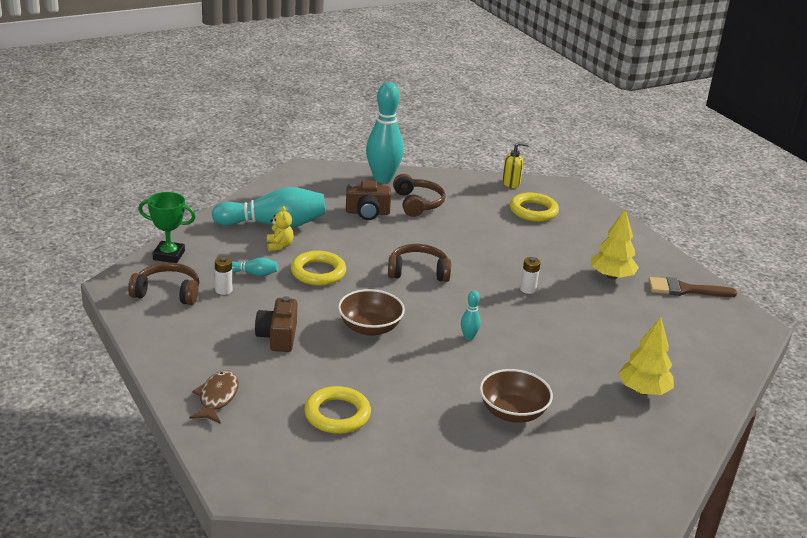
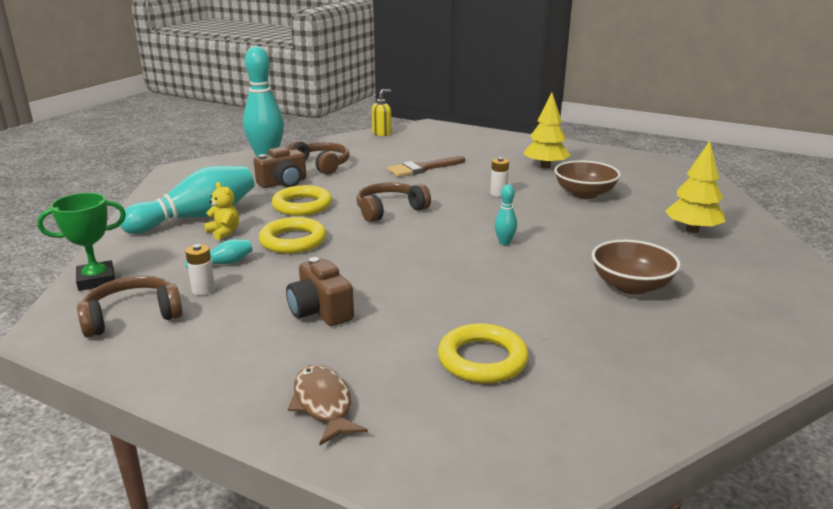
camera: 30 degrees left, 5 degrees down
(370, 328) = (406, 267): brown bowl -> brown bowl (584, 194)
(533, 211) = (425, 145): yellow ring -> yellow ring (302, 205)
(685, 290) = (606, 159): brown brush -> brown brush (422, 168)

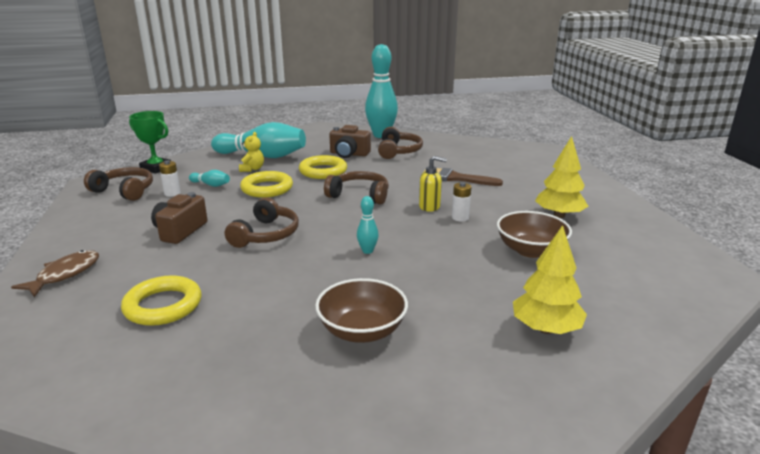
camera: 50 degrees right, 0 degrees up
(382, 133) = (494, 144): yellow soap dispenser -> yellow soap dispenser (430, 207)
(404, 272) = (266, 235): none -> brown headphones

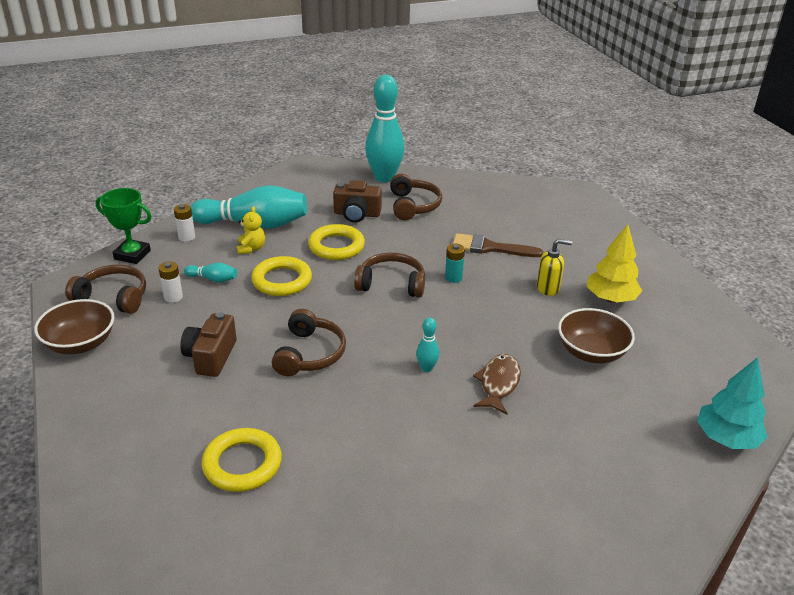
camera: 10 degrees left, 10 degrees up
(65, 274) = (113, 432): brown fish -> brown fish (498, 383)
(362, 331) = (454, 474): brown bowl -> brown bowl (80, 343)
(416, 194) = (453, 278): none -> turquoise battery
(430, 207) = (473, 296): yellow soap dispenser -> yellow soap dispenser (548, 288)
(460, 218) = (510, 310): white battery -> white battery (187, 237)
(546, 329) = (624, 453): yellow tree -> none
(661, 326) = (726, 438): none -> turquoise tree

